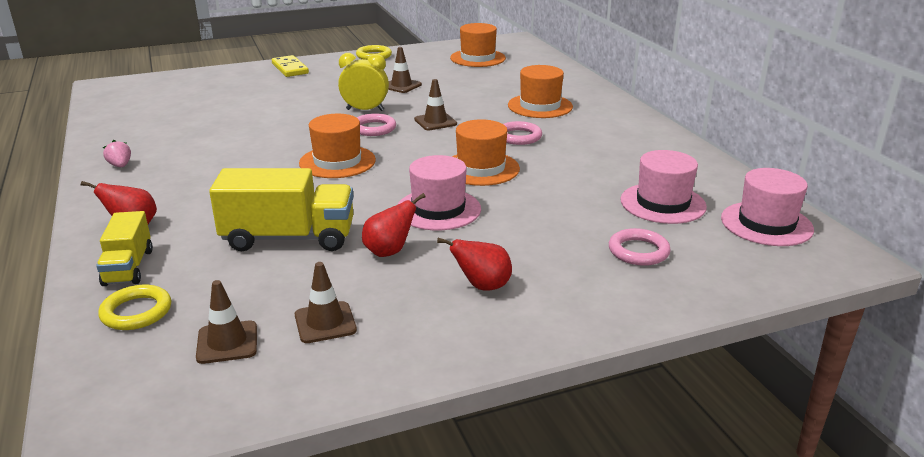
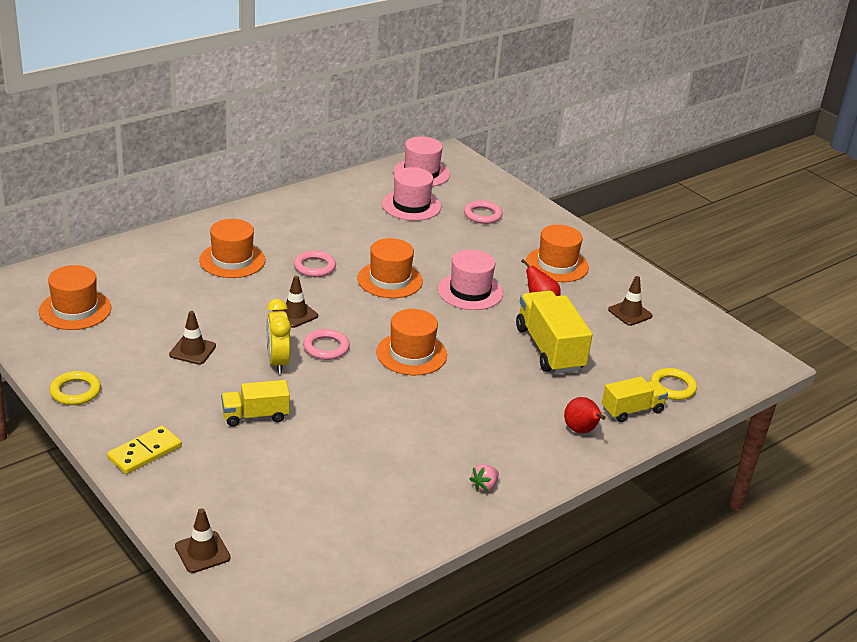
camera: 110 degrees left, 5 degrees up
(227, 342) = (672, 343): brown traffic cone -> brown traffic cone (202, 552)
(300, 98) = (255, 416): none -> yellow truck
(482, 286) = (557, 265): red pear -> orange hat

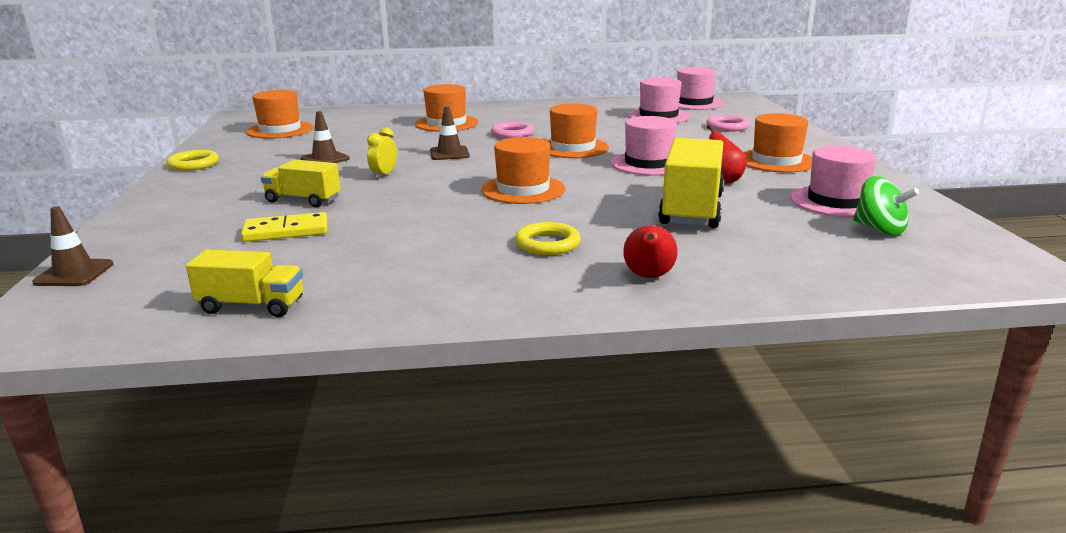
camera: 35 degrees right, 10 degrees down
(145, 452) = (170, 203): yellow domino -> yellow domino (286, 231)
(277, 362) = (384, 175): yellow clock -> yellow clock, size x0.65
(326, 347) = (444, 174): pink ring -> none
(484, 486) = (449, 295): pink strawberry -> none
(630, 313) = (836, 201): brown traffic cone -> pink hat
(632, 410) = (747, 274): yellow truck -> yellow truck (252, 306)
(672, 387) = (836, 266): yellow ring -> yellow ring (547, 244)
(673, 340) = (879, 229): none -> green spinning top

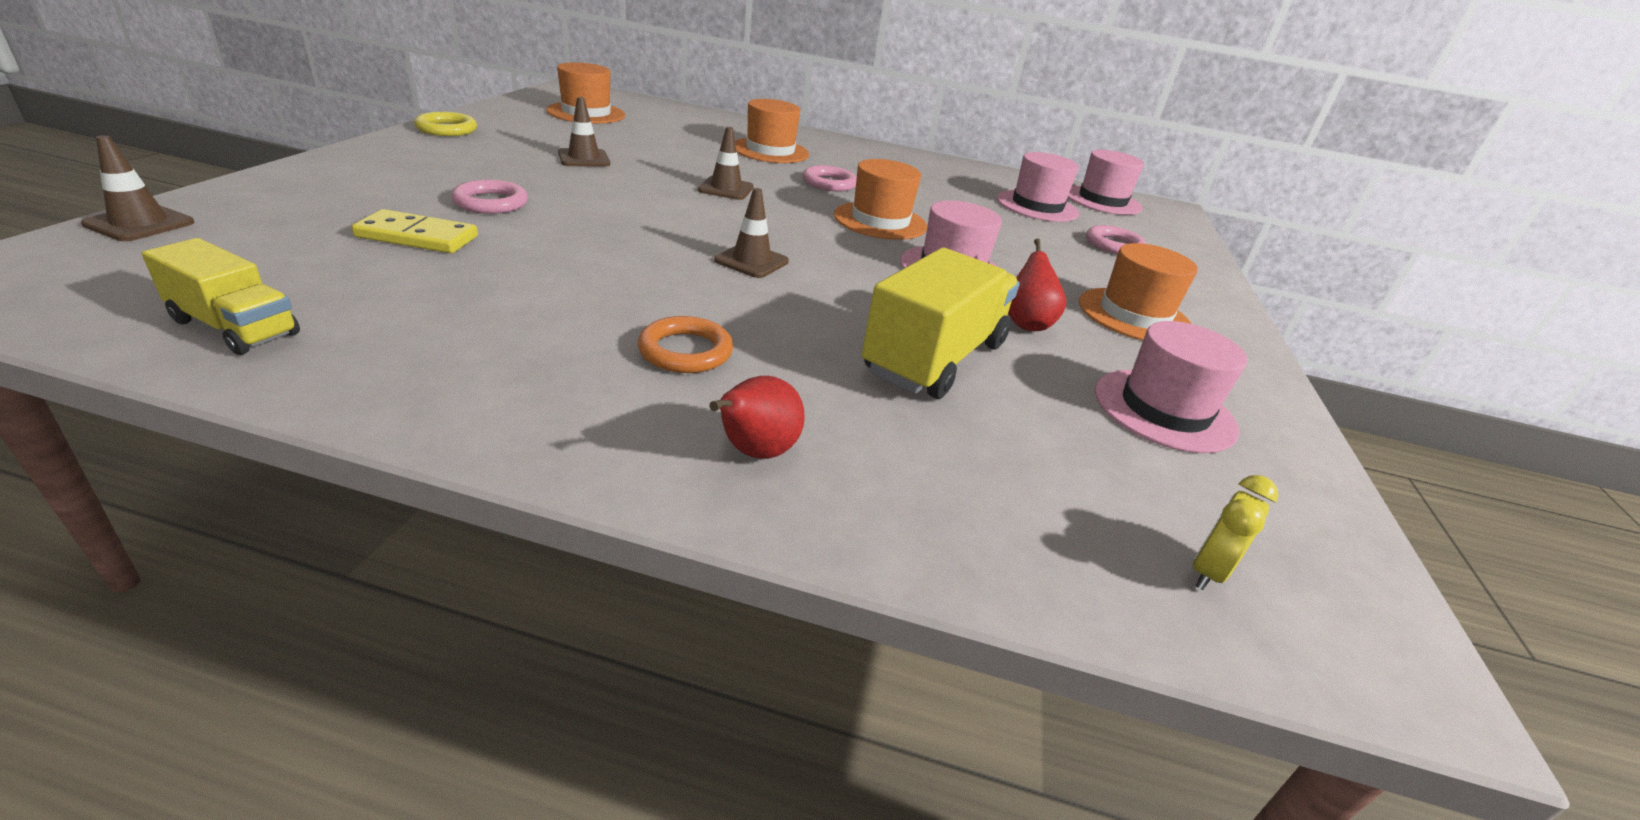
camera: 15 degrees right, 10 degrees up
(303, 200) = (491, 202): yellow truck -> pink ring
(384, 175) = (619, 196): yellow clock -> yellow clock (1207, 571)
(523, 189) = (751, 261): orange hat -> brown traffic cone
(547, 244) = (685, 351): yellow ring -> orange ring
(879, 229) = (1191, 483): green spinning top -> none

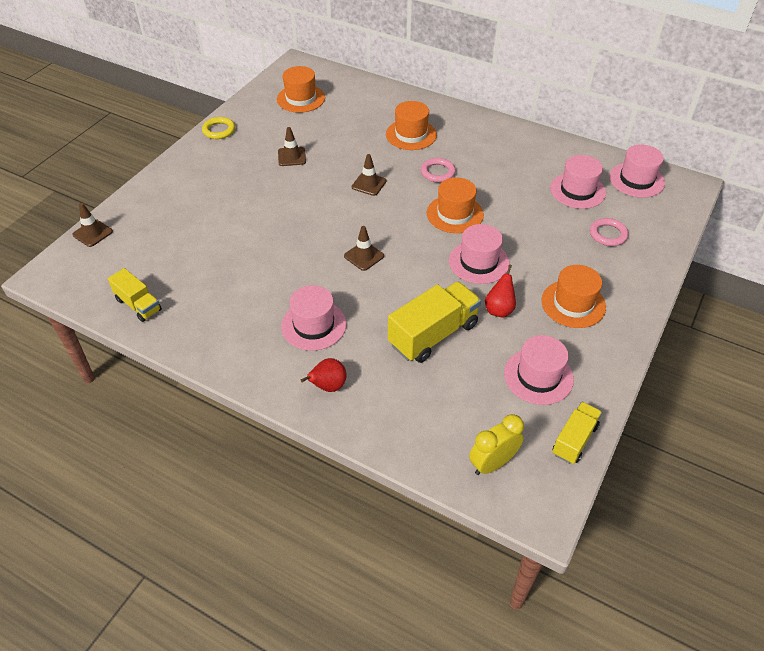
camera: 20 degrees right, 15 degrees up
(417, 237) = (204, 239): yellow domino -> none
(491, 202) = (238, 207): pink ring -> none
(685, 351) = (313, 325): orange ring -> pink hat
(1207, 571) = (492, 463): yellow clock -> yellow clock, size x1.53
(1317, 507) = (574, 440): none -> yellow truck

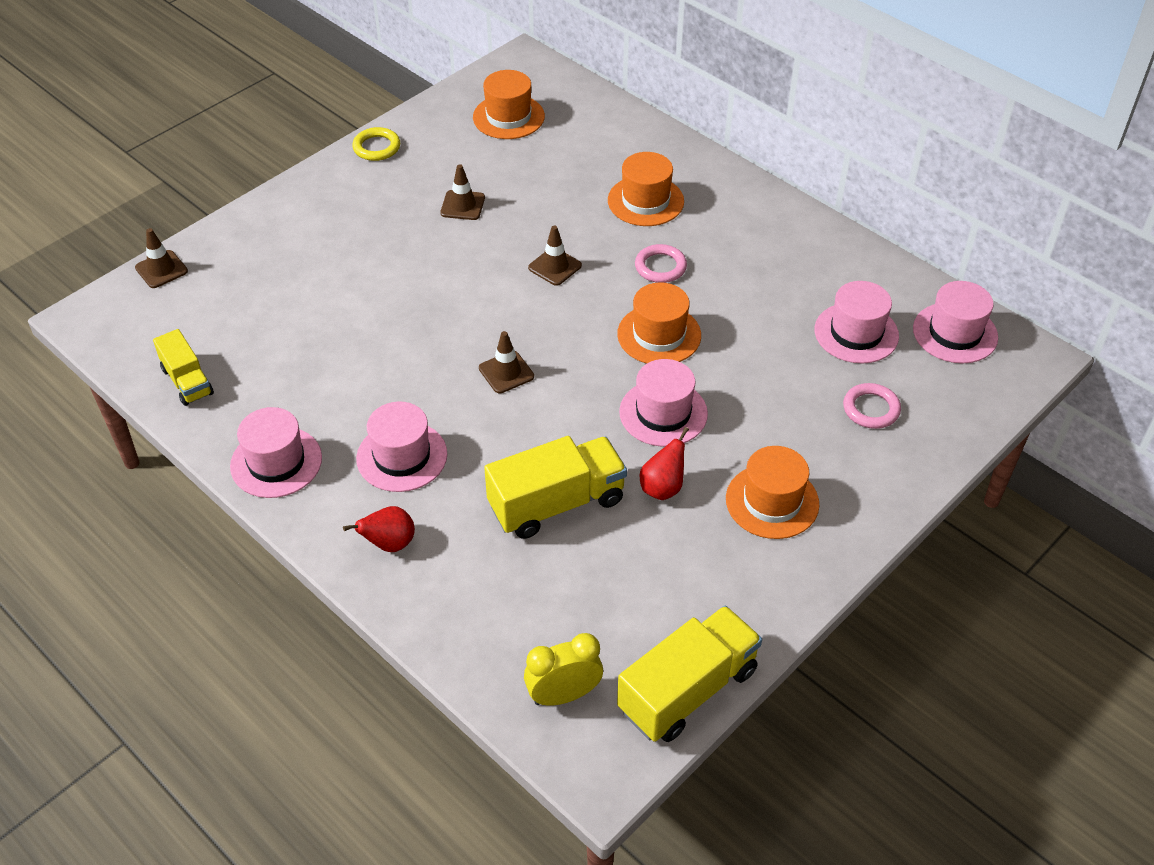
camera: 15 degrees right, 0 degrees up
(538, 376) = (676, 593): pink hat -> pink hat (276, 462)
(574, 440) = (687, 690): yellow truck -> yellow truck, size x1.67

